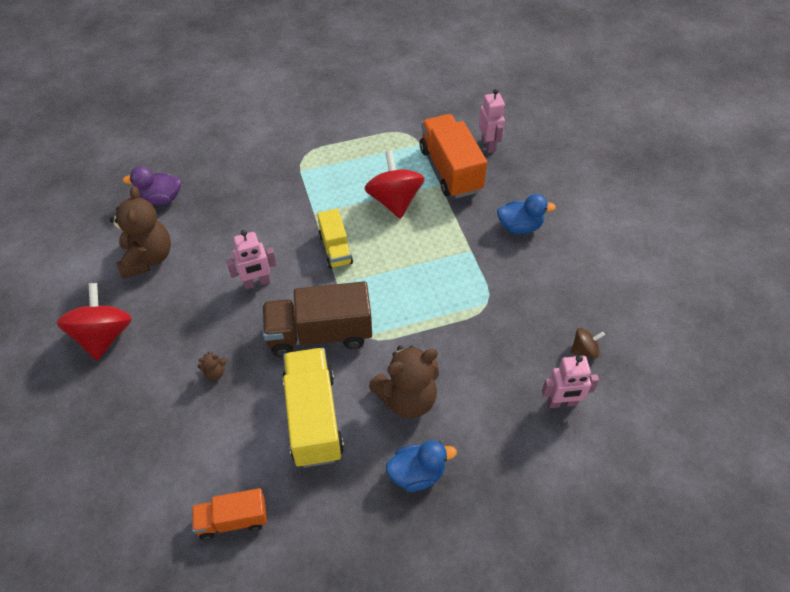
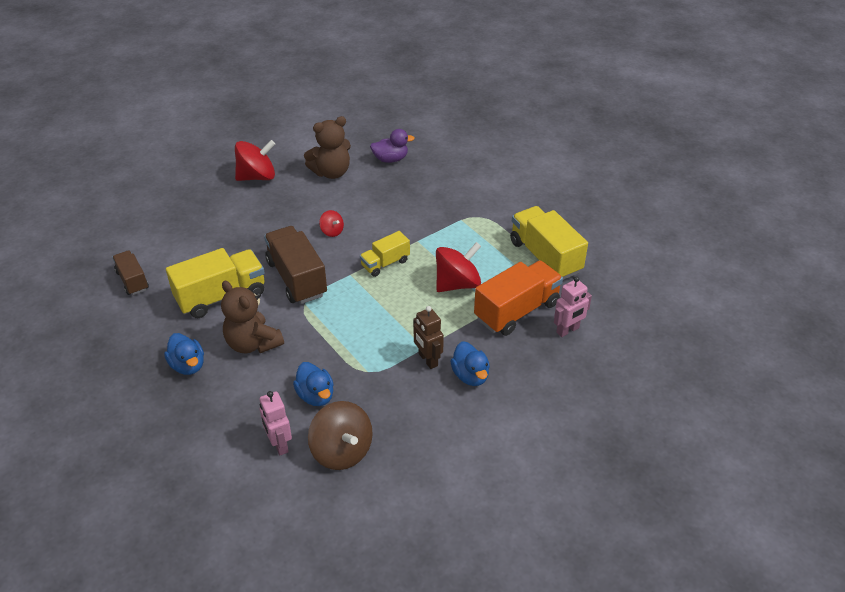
camera: 70 degrees right, 10 degrees down
(161, 198) = (390, 159): purple duck -> purple duck turned 105 degrees clockwise
(215, 373) = (244, 236): brown teddy bear -> none
(232, 520) = (132, 280): orange truck -> brown truck
(257, 283) = (332, 231): pink robot -> red spinning top
(388, 128) = (545, 257): none -> yellow truck
(488, 252) = (427, 360): none -> brown robot
(505, 355) = (316, 396): none -> blue duck
(584, 350) = (342, 451): brown spinning top -> brown spinning top, size x2.00

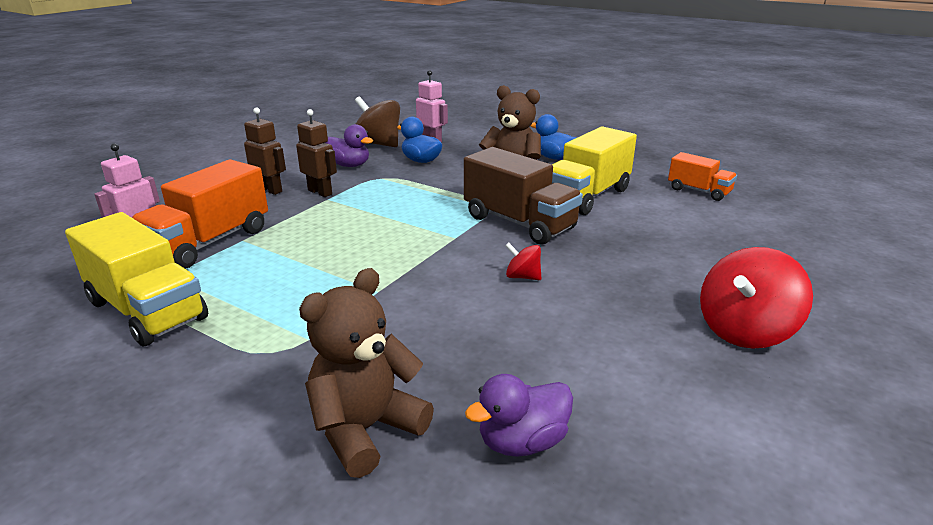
camera: 160 degrees right, 15 degrees down
(132, 280) = (699, 191): brown truck -> orange truck
(331, 172) = (622, 373): brown teddy bear -> brown teddy bear (366, 429)
(385, 263) = (413, 256): yellow truck -> none
(388, 405) = (349, 165): none -> purple duck
(457, 284) = (298, 253): red spinning top -> none
(470, 376) = (270, 190): blue duck -> brown robot

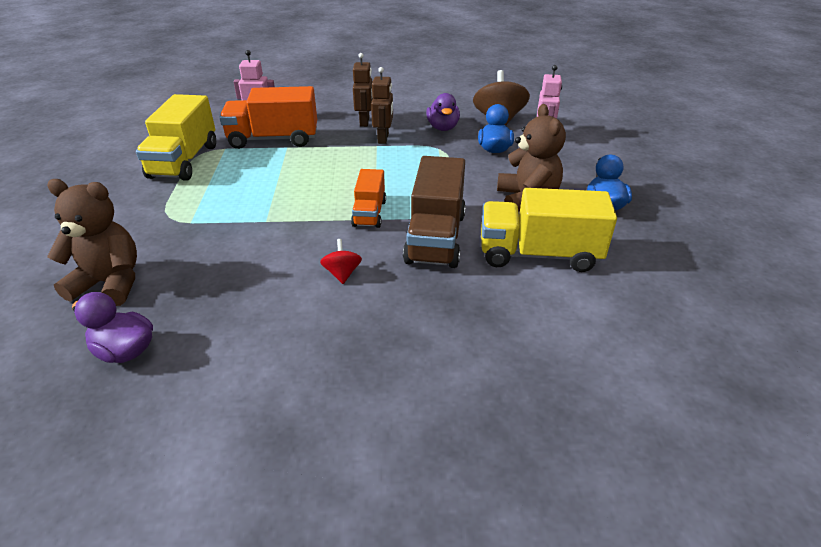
camera: 55 degrees right, 10 degrees up
(699, 191) = (659, 324): orange truck -> orange truck (369, 213)
(745, 330) = (359, 437): red spinning top -> none

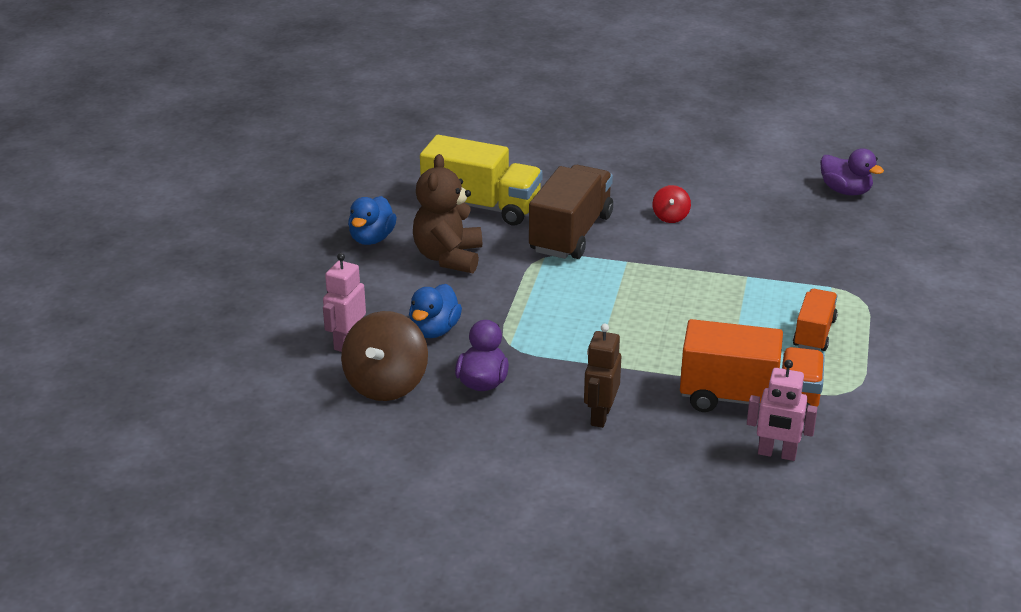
camera: 165 degrees left, 5 degrees down
(110, 283) = (886, 239): brown teddy bear -> none
(184, 161) = (872, 377): yellow truck -> none
(369, 213) = (631, 268): orange truck -> orange truck (814, 333)
(383, 138) = (581, 375): brown robot -> none

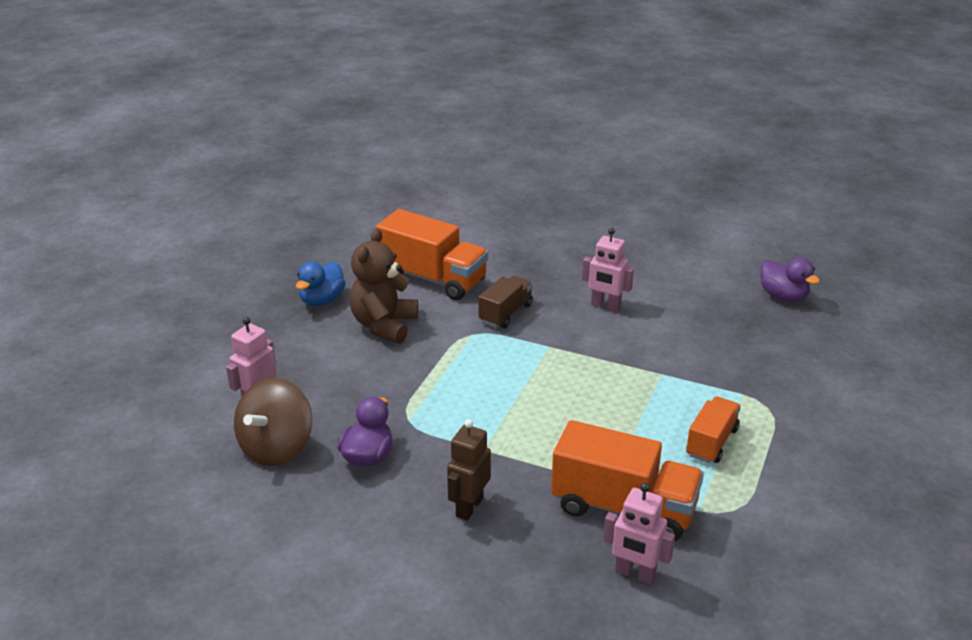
camera: 10 degrees right, 0 degrees up
(434, 330) = (343, 397): blue duck -> none
(481, 206) = (432, 279): yellow truck -> orange truck
(571, 233) = (505, 313): brown truck -> brown truck, size x0.58
(670, 217) = (605, 306): red spinning top -> pink robot

